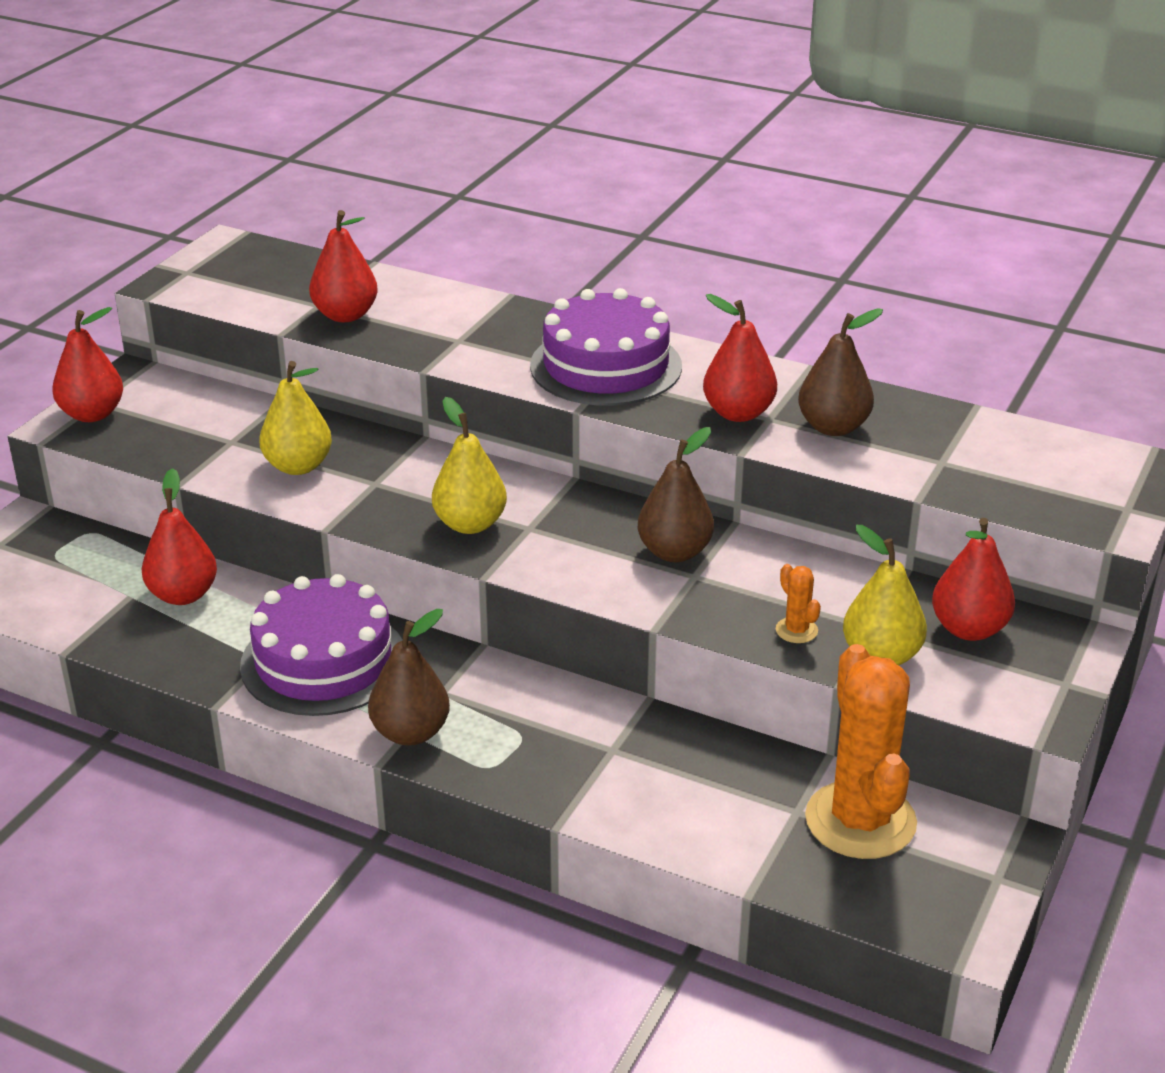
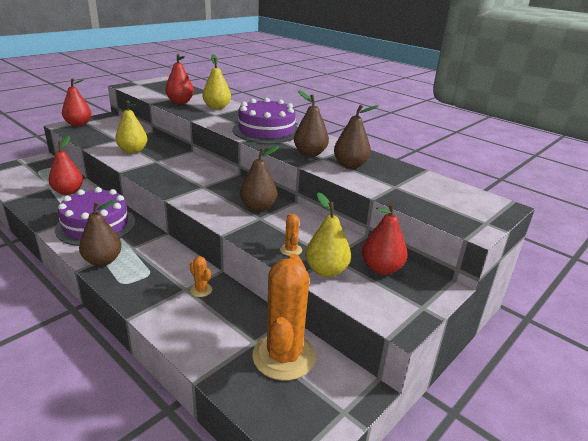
camera: 15 degrees right, 5 degrees down
(470, 524) = (179, 181): yellow pear -> yellow pear (217, 107)
(642, 744) = (201, 290): none -> orange cactus
(738, 413) = (310, 153): red pear -> brown pear

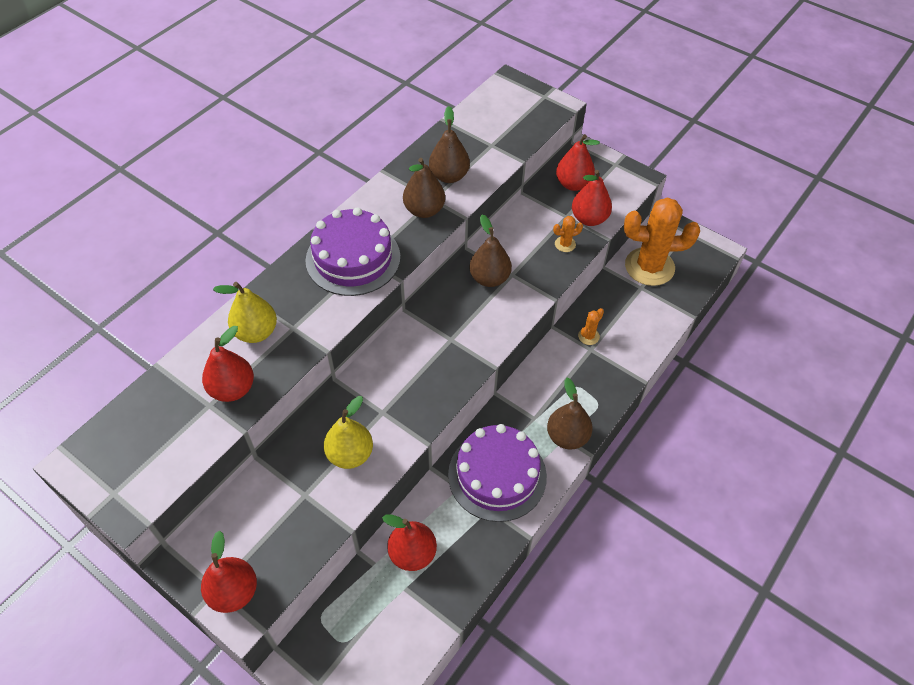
camera: 95 degrees left, 25 degrees up
(326, 271) = (589, 219): yellow pear -> red pear

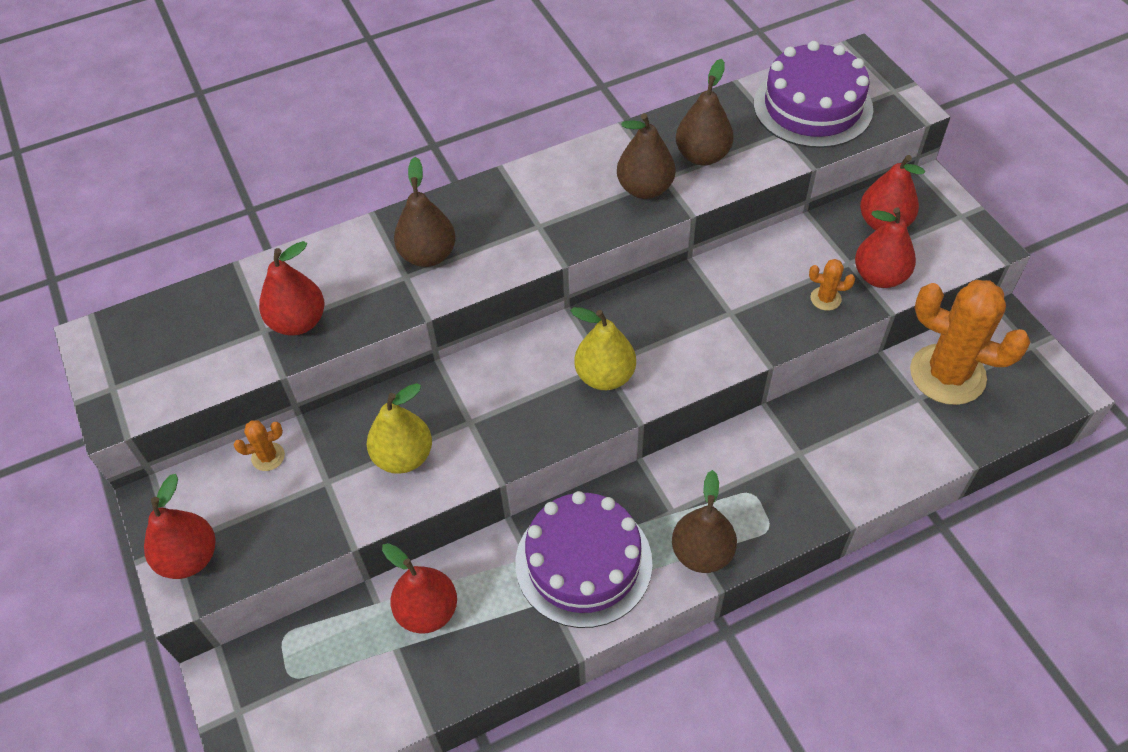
camera: 30 degrees right, 0 degrees up
(256, 332) = (361, 266): yellow pear -> yellow pear (605, 376)
(353, 258) = (522, 218): purple cake -> purple cake (812, 106)
(489, 278) = (697, 307): brown pear -> brown pear (428, 255)
(588, 336) = (806, 435): orange cactus -> orange cactus (268, 457)

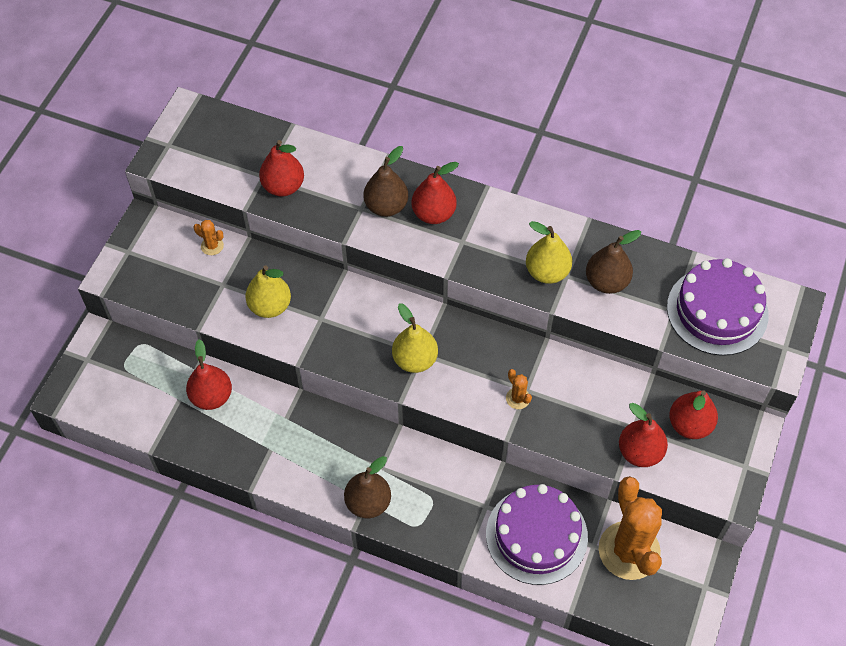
camera: 45 degrees right, 5 degrees up
(189, 558) = (128, 264): red pear -> red pear (433, 214)
(583, 562) = (307, 447): purple cake -> purple cake (536, 535)
(645, 188) = (547, 272): brown pear -> yellow pear
(825, 299) = (590, 434): orange cactus -> orange cactus (518, 398)

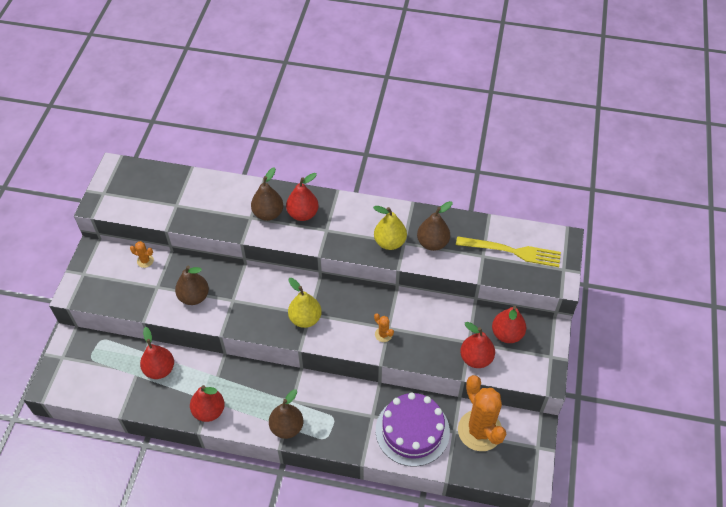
camera: 10 degrees left, 5 degrees down
(270, 306) = (194, 297): yellow pear -> brown pear
(283, 186) = (192, 210): red pear -> red pear (209, 411)
(717, 311) = (512, 251): purple cake -> yellow fork

